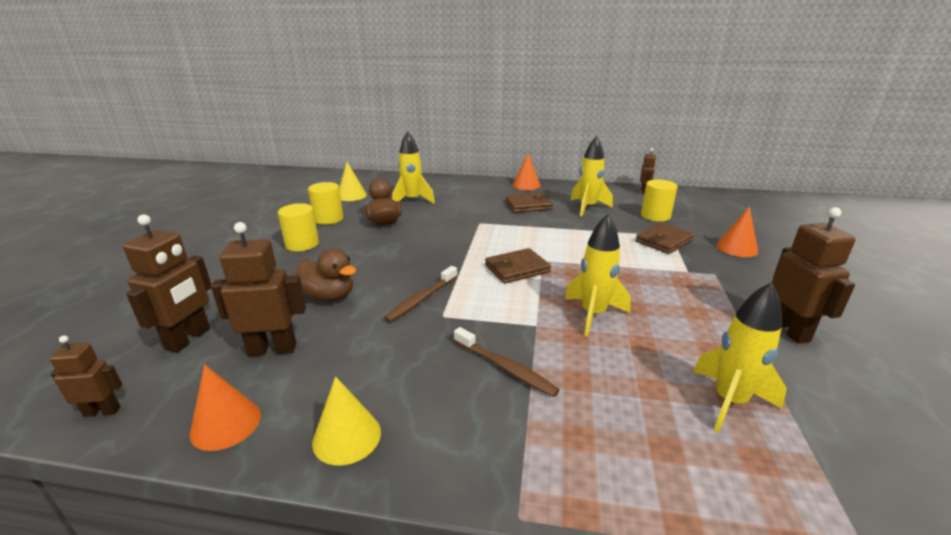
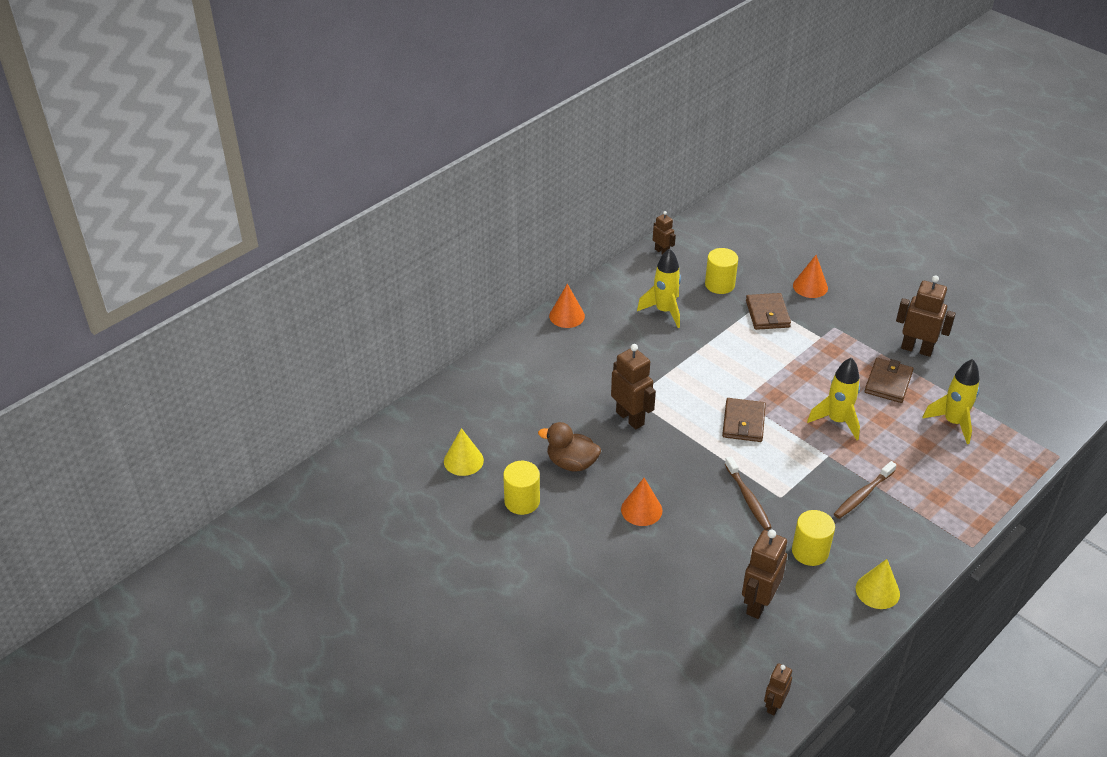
camera: 55 degrees left, 15 degrees up
(189, 339) = (707, 650): brown robot -> brown robot (630, 418)
(226, 424) = (829, 643): orange cone -> orange cone (641, 510)
(302, 244) = (575, 540): yellow cylinder -> yellow cylinder (810, 551)
(329, 296) = (701, 550): brown duck -> none
(412, 200) = (528, 419): yellow rocket -> none
(505, 368) = (863, 495): brown toothbrush -> brown toothbrush turned 150 degrees clockwise
(528, 205) = (622, 345): brown wallet -> brown wallet (888, 383)

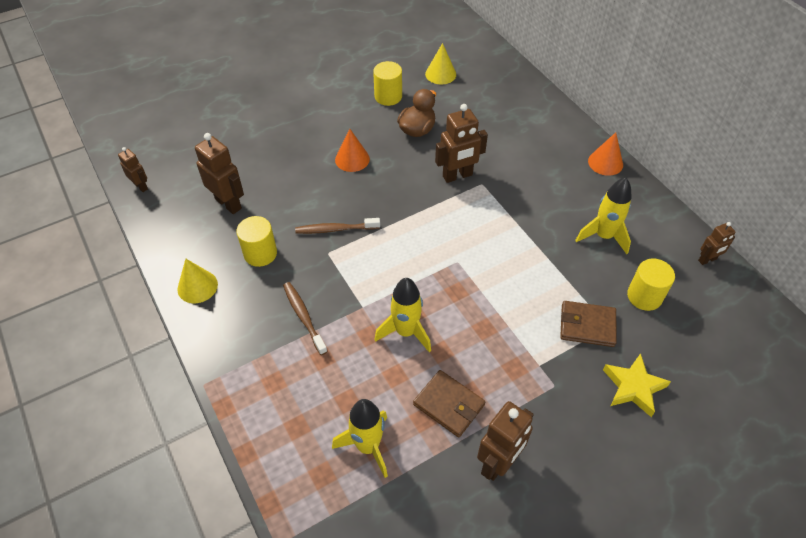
camera: 105 degrees right, 10 degrees up
(743, 422) = (427, 253): brown wallet -> none
(810, 286) = (633, 387): orange cone -> yellow star

